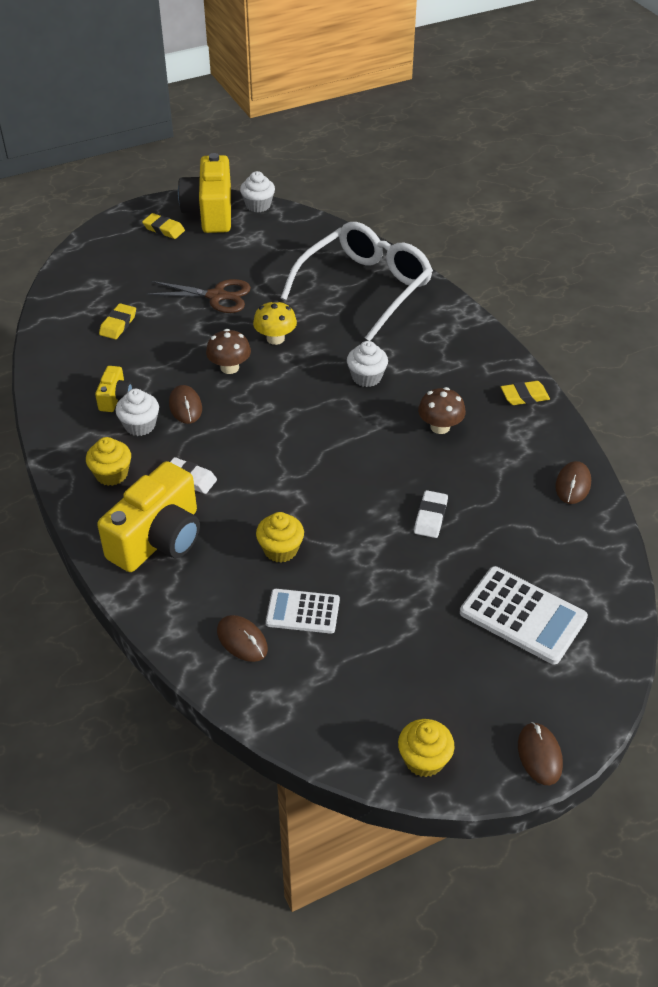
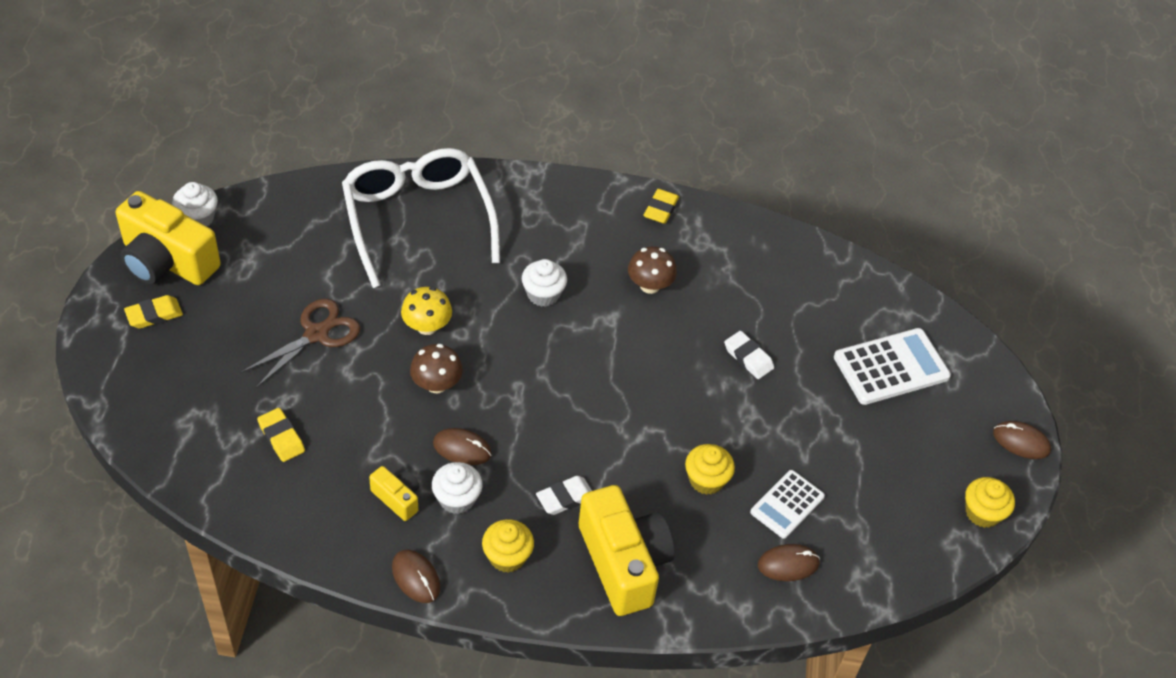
camera: 60 degrees left, 5 degrees up
(573, 485) = (784, 248): brown mouse -> brown mouse (416, 577)

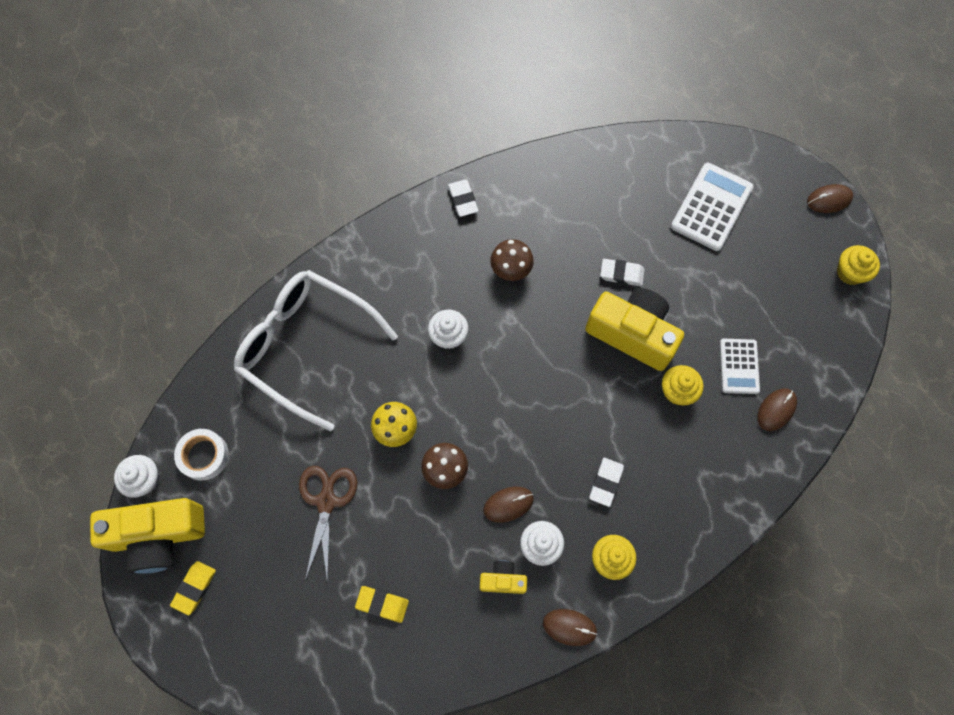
camera: 35 degrees left, 20 degrees up
(258, 234) = (204, 456): none -> white tape
(623, 563) = (683, 498): yellow camera -> yellow camera (632, 333)
(660, 209) = (463, 200): yellow eraser -> white eraser

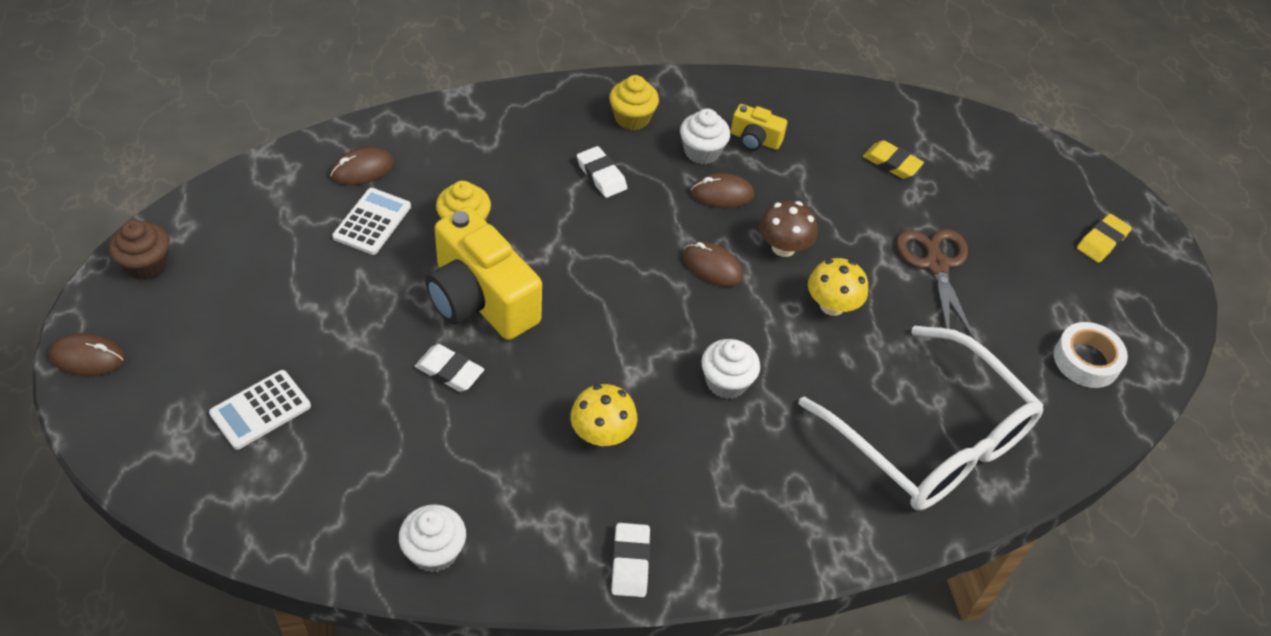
camera: 165 degrees left, 20 degrees down
(144, 480) = (1165, 361): white cupcake -> white cupcake (434, 551)
(158, 536) = (1145, 300): yellow camera -> none
(326, 502) = (936, 265): brown scissors -> brown scissors turned 150 degrees clockwise
(511, 269) = (602, 434): brown mushroom -> yellow mushroom
(569, 627) = (701, 87): brown mouse -> brown mouse (712, 267)
(606, 482) = (601, 175): white eraser -> white eraser turned 75 degrees counterclockwise
(711, 207) = (260, 410): white calculator -> white calculator, size x0.63
(850, 272) = (146, 265): yellow cupcake -> brown cupcake

